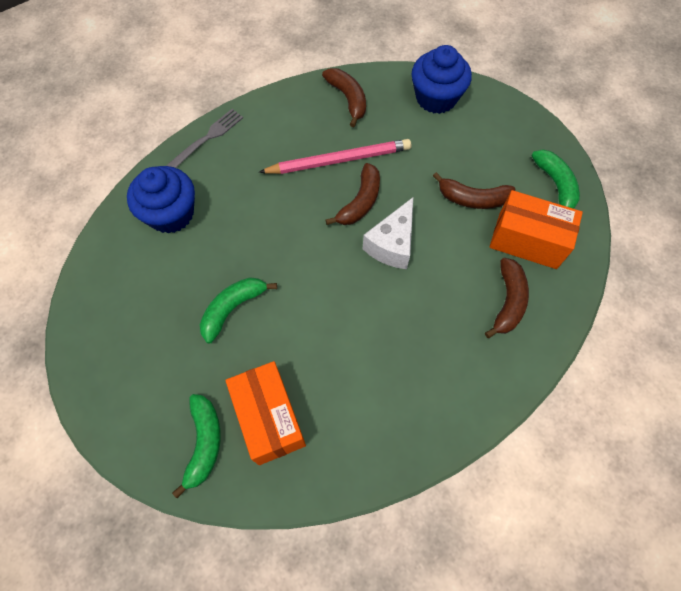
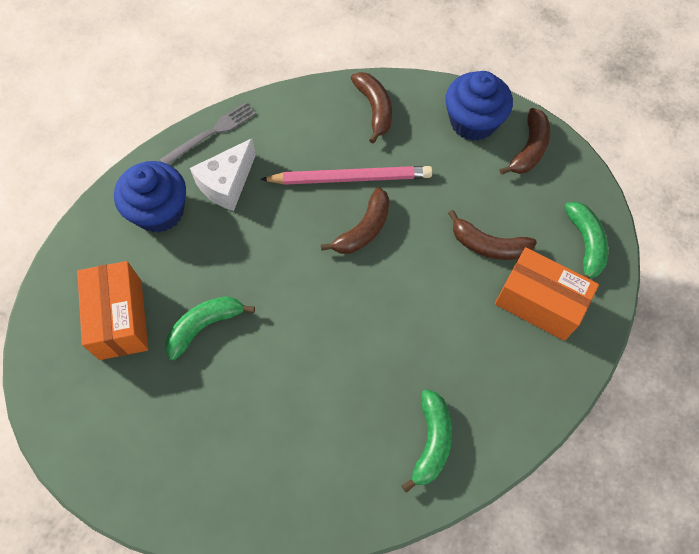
camera: 10 degrees right, 0 degrees up
(204, 443) = (148, 465): green banana -> green banana (431, 441)
(269, 418) = (220, 451): orange box -> orange box (120, 319)
(392, 244) = (388, 283): white cheese -> white cheese (227, 184)
(508, 301) = (501, 368): brown banana -> brown banana (529, 149)

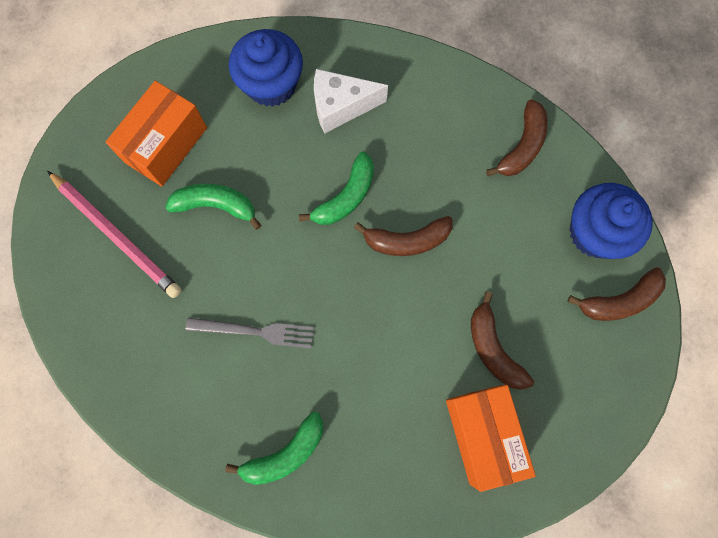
camera: 45 degrees right, 10 degrees up
(211, 133) = (371, 53): grey fork -> grey fork (255, 331)
(350, 178) = (440, 188): pink pencil -> pink pencil (117, 235)
(585, 244) = (576, 426): green banana -> green banana (346, 197)

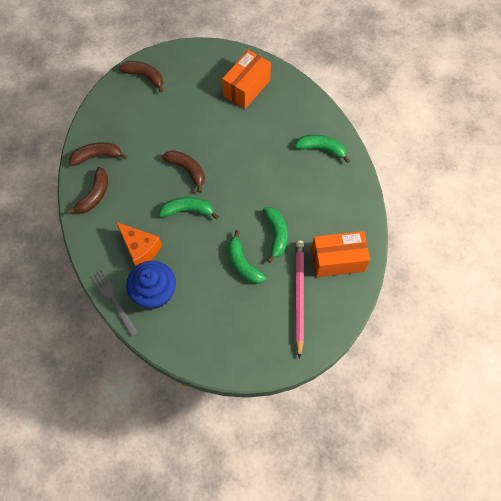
camera: 130 degrees left, 10 degrees down
(166, 145) = (233, 315): orange box -> orange box (337, 260)
(216, 276) = (276, 234): none -> green banana
(255, 331) = (285, 198): grey fork -> grey fork (114, 300)
(341, 107) = (140, 249): white cheese -> orange cheese
(493, 349) = (207, 106): brown banana -> brown banana (94, 195)
(595, 232) = (119, 103): blue cupcake -> none

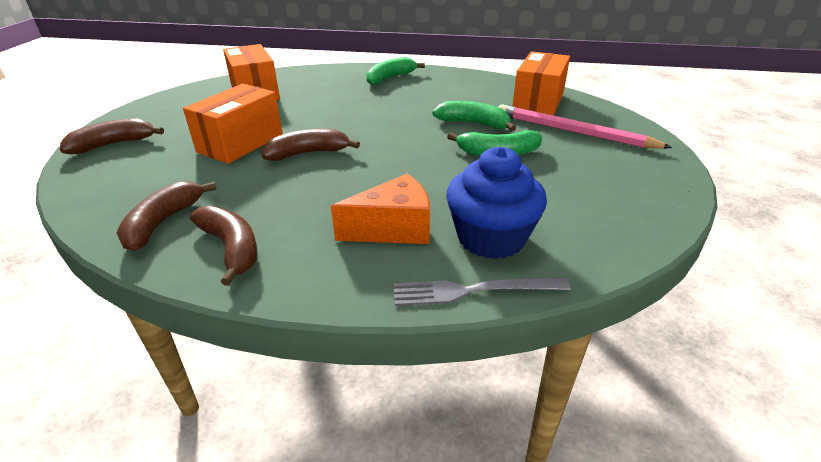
camera: 60 degrees left, 30 degrees down
(179, 131) = (240, 143): none -> orange box
(188, 210) = (372, 169): green banana -> none

